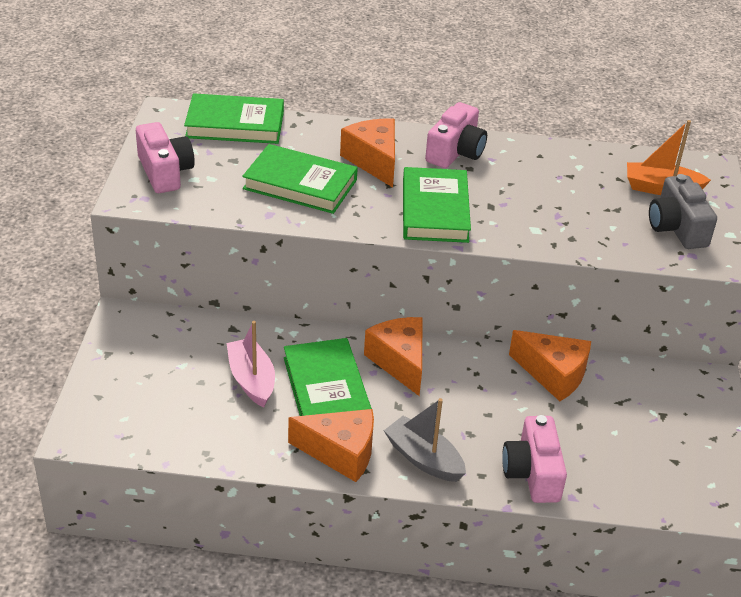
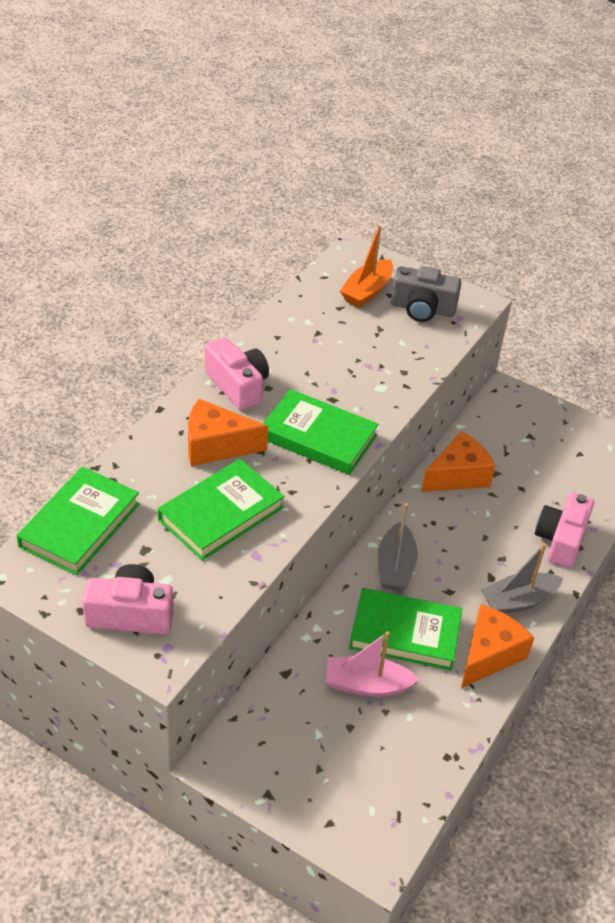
camera: 65 degrees left, 5 degrees up
(400, 362) = (395, 566): orange cheese -> grey boat
(532, 473) = (561, 540): pink camera -> pink camera turned 90 degrees clockwise

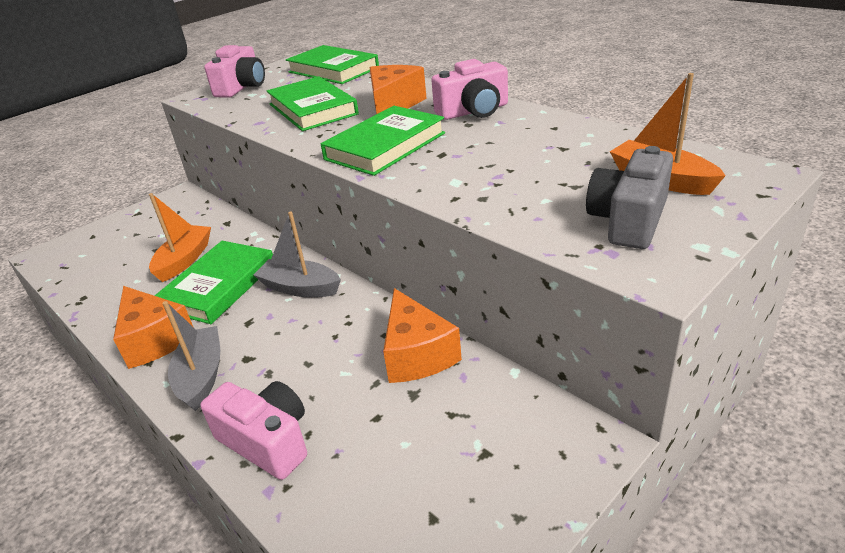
camera: 110 degrees right, 10 degrees down
(367, 685) = (184, 260): pink boat -> orange boat

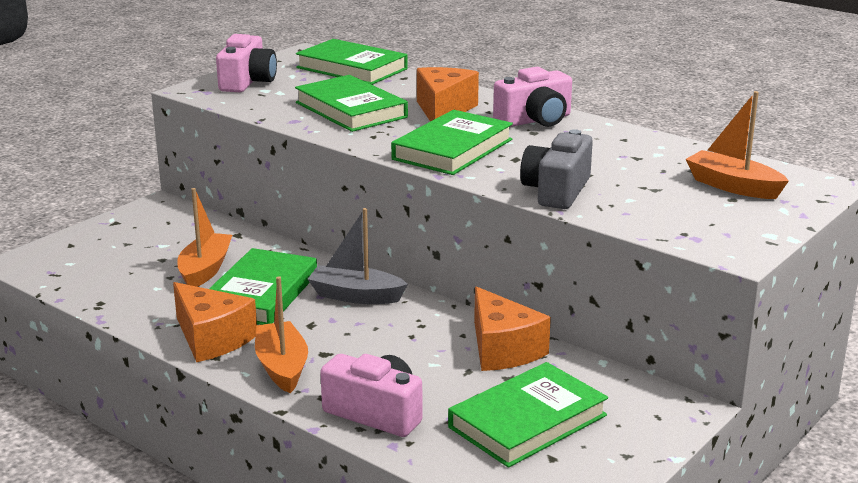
camera: 10 degrees left, 10 degrees down
(201, 376) = (282, 367): grey boat -> orange boat
(418, 458) = (527, 421): none -> green book
(628, 220) = (707, 216): grey camera -> grey camera (556, 191)

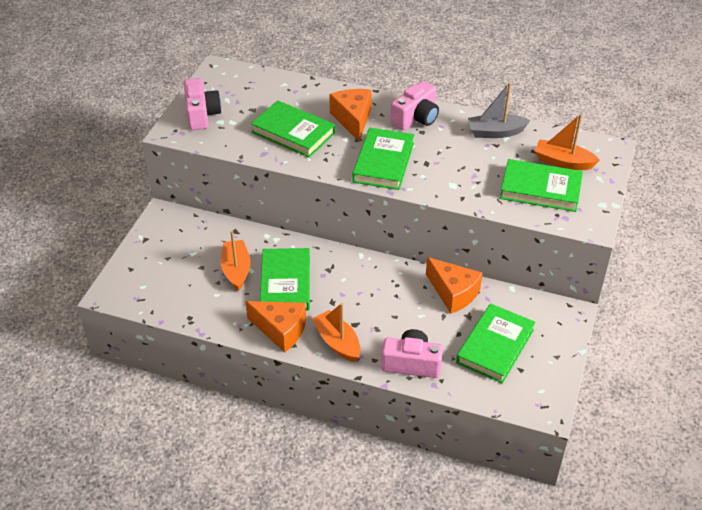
camera: 20 degrees left, 20 degrees up
(352, 68) = (262, 82): green book -> green book (540, 189)
(356, 296) = (344, 270): grey boat -> grey boat (495, 132)
(556, 191) = (468, 191): grey camera -> none

